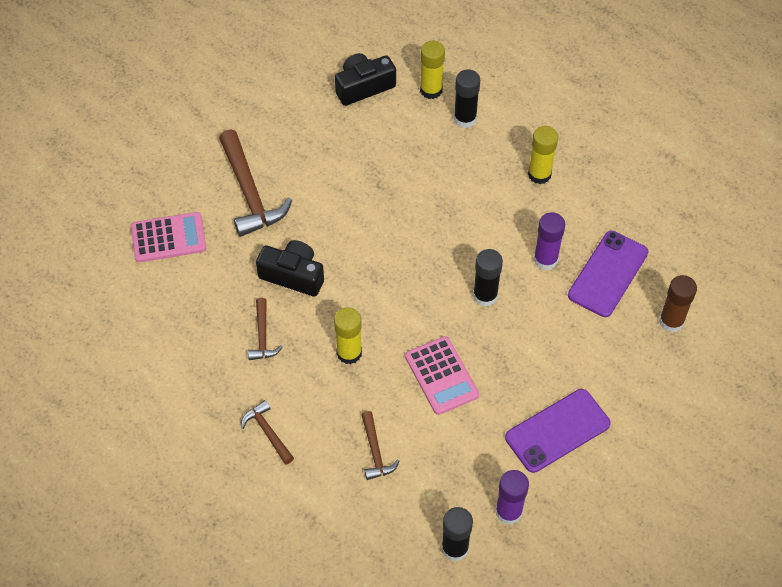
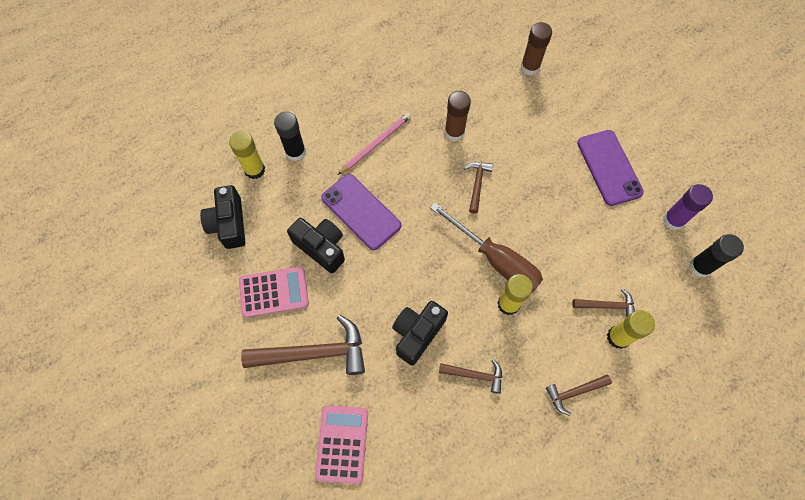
camera: 75 degrees left, 10 degrees up
(362, 170) = (321, 247): none -> black camera
(397, 331) = (495, 260): none -> brown screwdriver
(441, 376) = (545, 237): pink calculator -> pink calculator (274, 292)
(485, 295) = (477, 184): black glue stick -> brown hammer
(501, 188) = (376, 144): none -> pink pencil
(539, 174) = (371, 113): yellow glue stick -> yellow glue stick (618, 337)
(545, 259) = (454, 132): purple glue stick -> brown glue stick
(608, 274) = (478, 94): purple phone -> purple phone (361, 212)

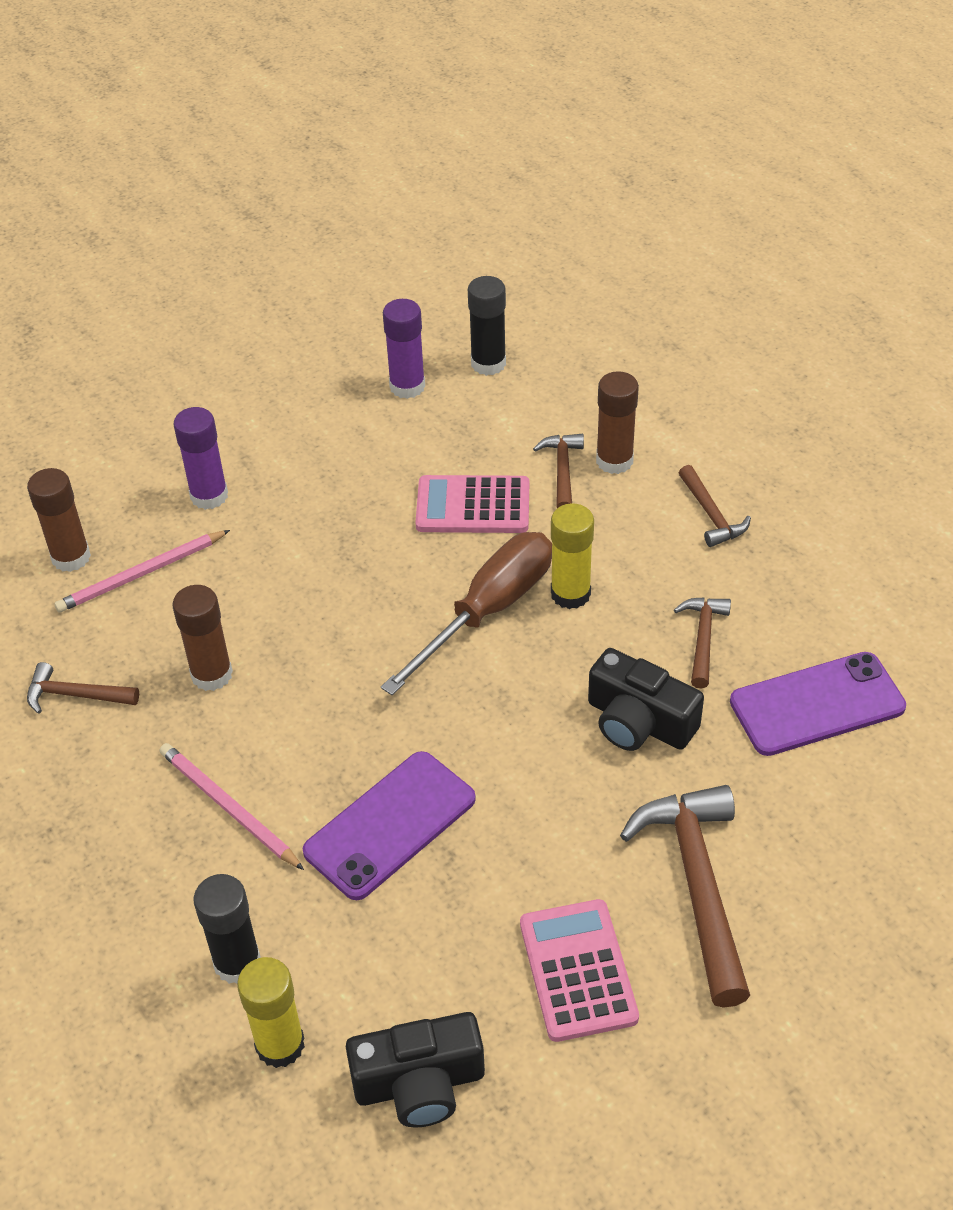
camera: 90 degrees left, 20 degrees down
(321, 247) = (472, 891): black camera -> none
(342, 444) = (857, 825): pink calculator -> pink calculator (473, 506)
(477, 184) = (332, 638): brown hammer -> brown hammer (76, 695)
(519, 97) = (141, 574): none -> pink pencil
(575, 123) = (209, 496): none -> purple glue stick
(609, 167) = (305, 456): purple phone -> purple phone (817, 704)
(618, 337) = (614, 461): yellow glue stick -> brown glue stick

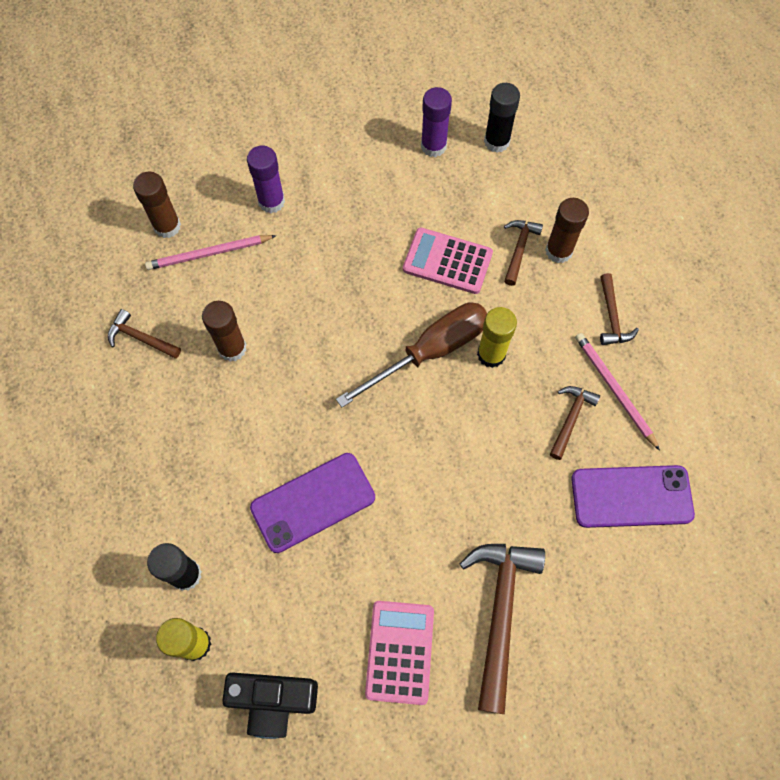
camera: 15 degrees right, 20 degrees up
(228, 807) = (213, 456): pink pencil -> pink pencil (614, 390)
(639, 722) = (503, 472): black camera -> none

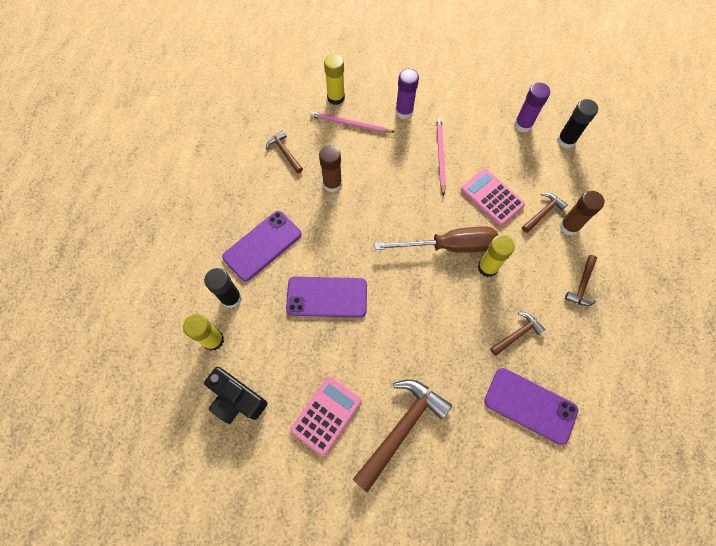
camera: 30 degrees right, 0 degrees up
(167, 226) = (336, 97): brown glue stick -> yellow glue stick
(186, 481) = (262, 245): none -> purple phone
(614, 390) = (557, 331): pink pencil -> pink pencil (440, 156)

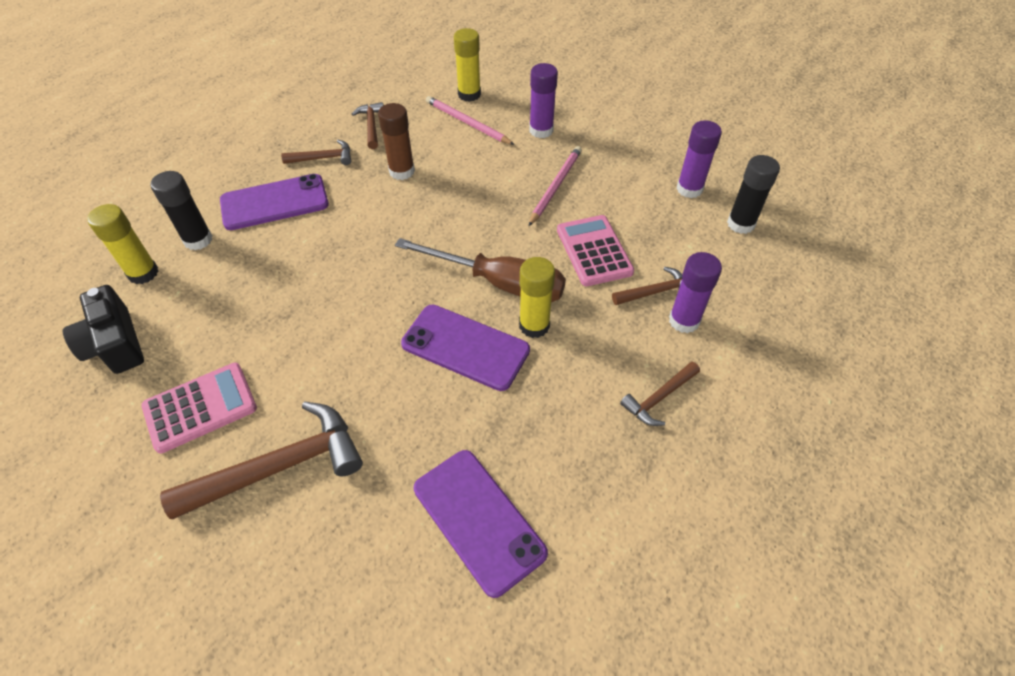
camera: 25 degrees right, 15 degrees down
(327, 297) = (305, 280): purple phone -> purple phone (465, 347)
(517, 334) = (521, 420): brown hammer -> brown hammer (323, 158)
(569, 226) = (684, 321): brown glue stick -> purple glue stick

